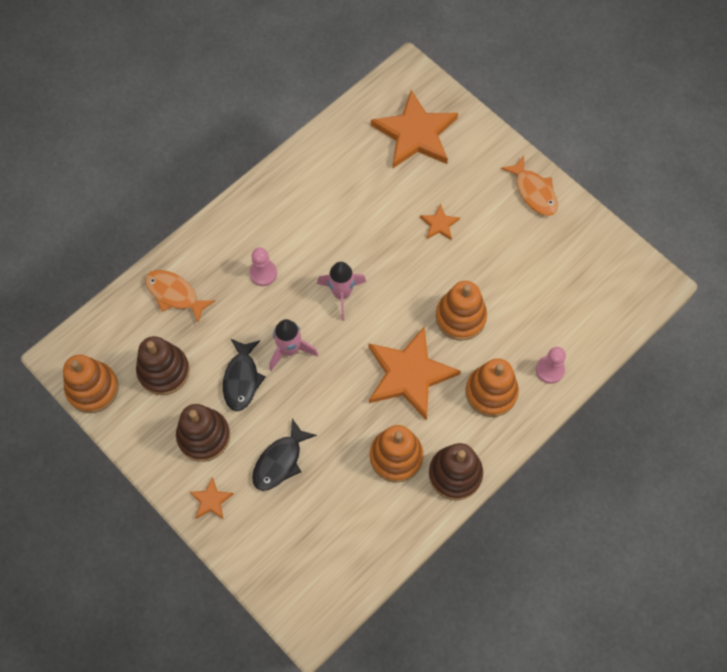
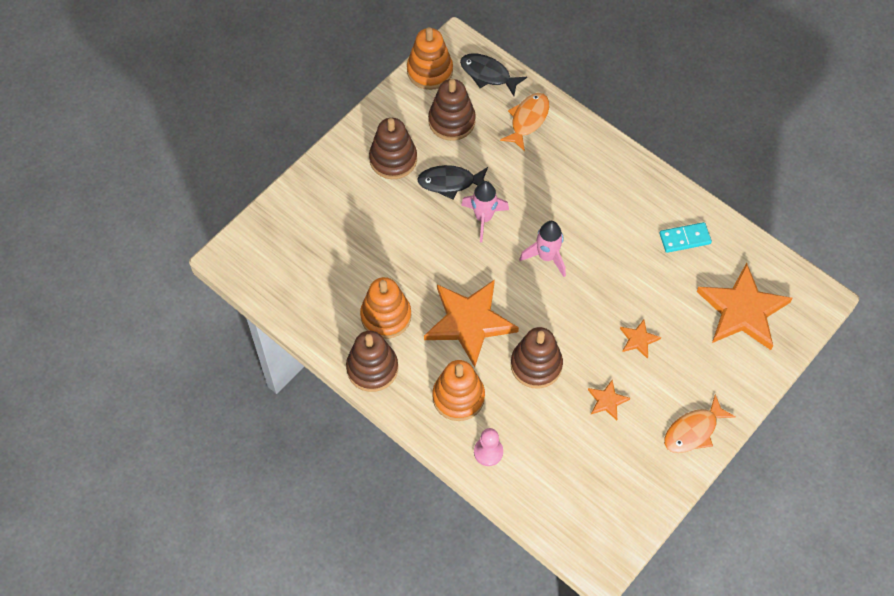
camera: 85 degrees right, 5 degrees down
(211, 500) = (335, 172): orange star -> orange star (607, 401)
(263, 273) = (559, 188): pink pawn -> none
(280, 461) = (374, 221): black fish -> black fish (488, 74)
(334, 169) = (685, 239): none -> turquoise domino
(460, 317) = (536, 365): orange stacking toy -> brown stacking toy

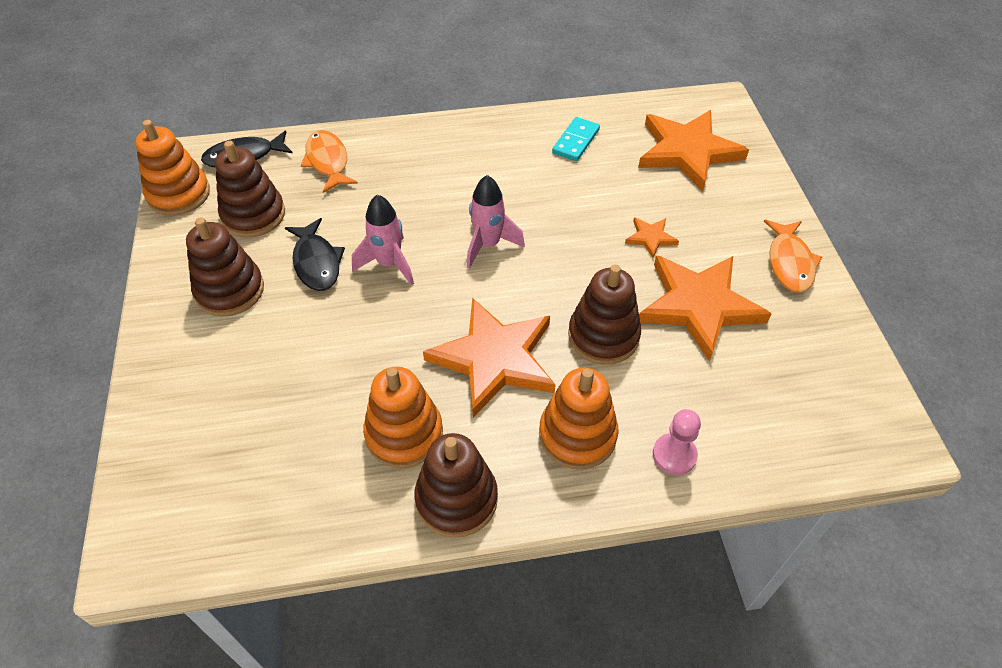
camera: 50 degrees left, 10 degrees down
(450, 182) = (316, 262): black fish -> black fish turned 60 degrees counterclockwise
(607, 401) = (699, 306): orange star -> orange star, size x2.27

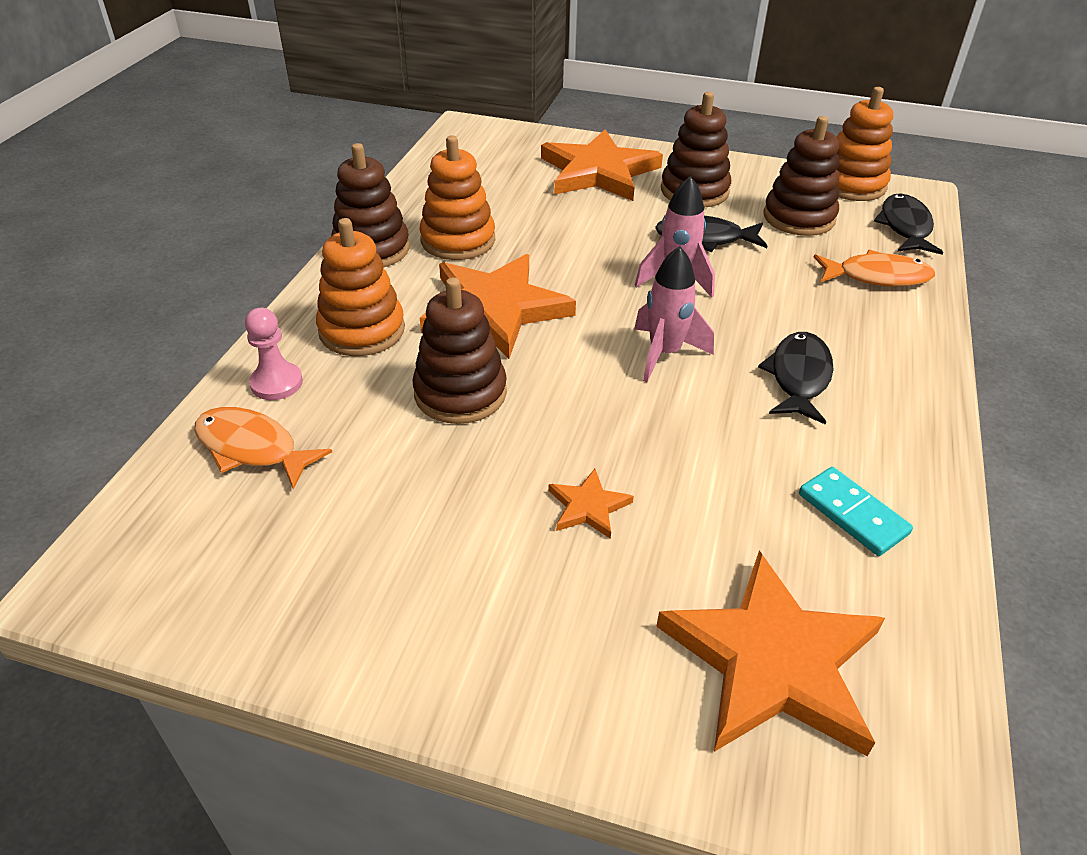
camera: 115 degrees right, 10 degrees down
(472, 179) = (798, 377): none -> black fish
(699, 306) = (435, 498): orange star -> orange star (598, 172)
(789, 263) = (429, 655): orange fish -> orange fish (252, 448)

